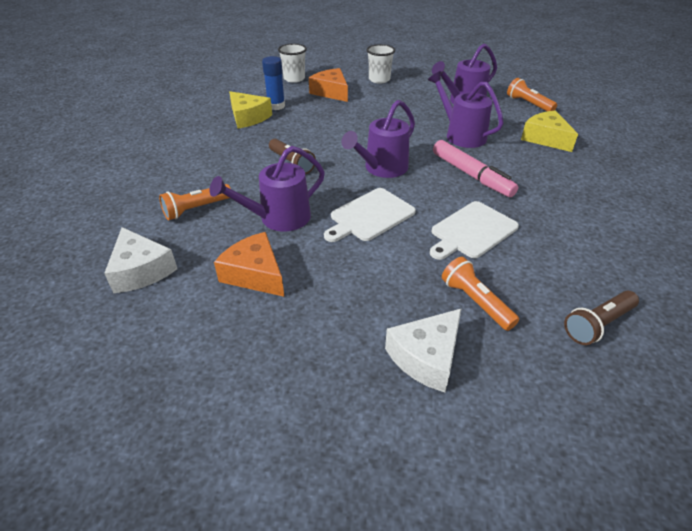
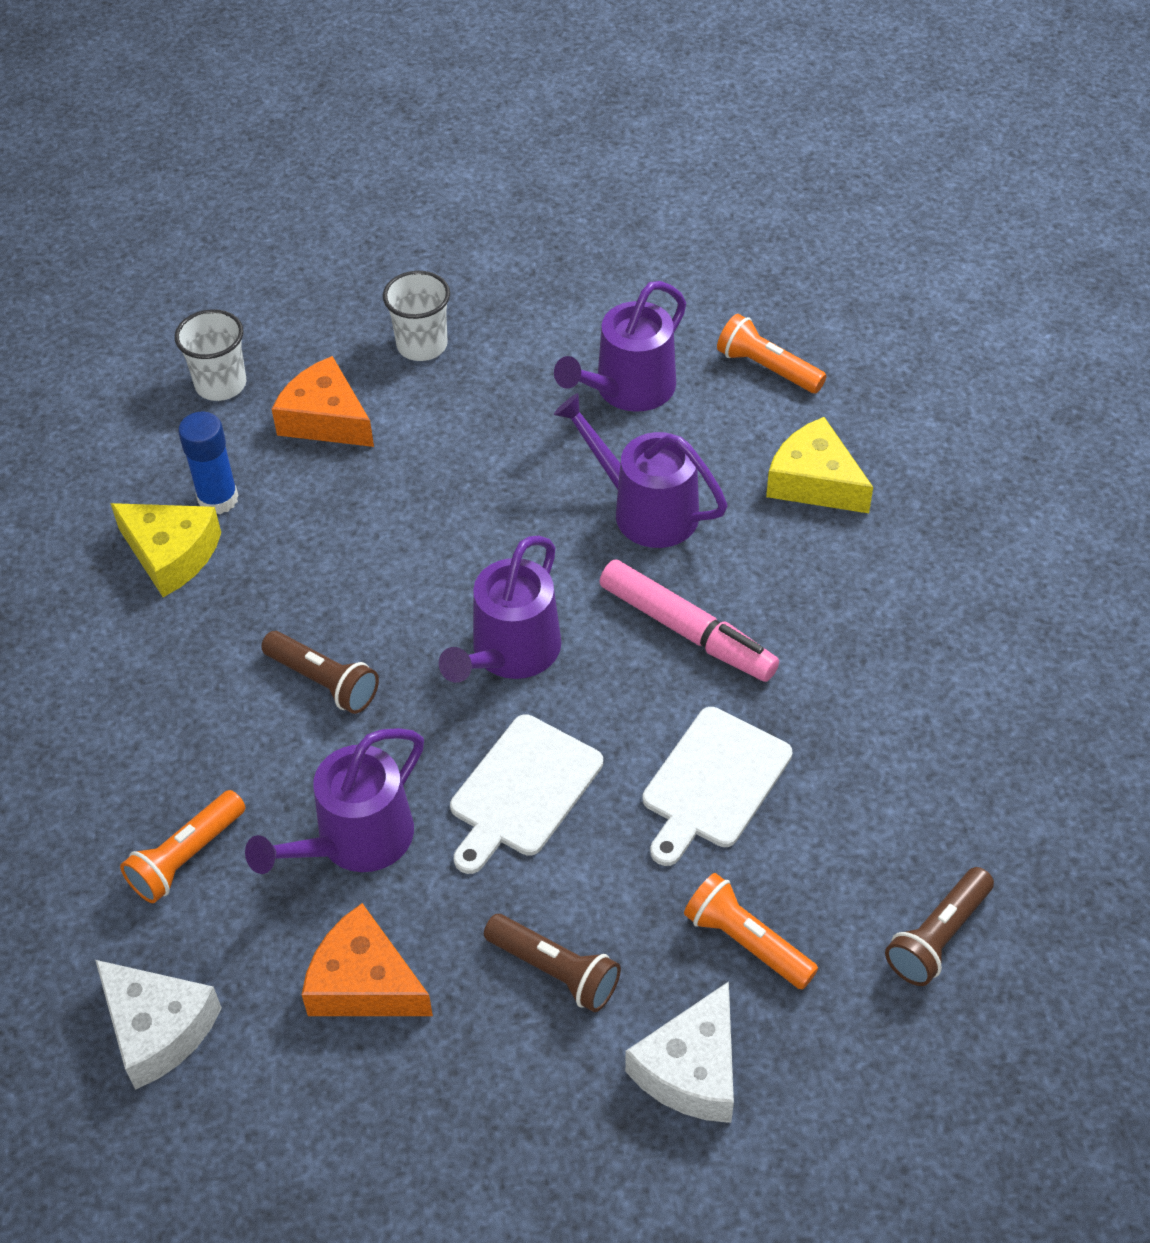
camera: 15 degrees left, 10 degrees up
(360, 291) = (555, 971): none -> brown flashlight

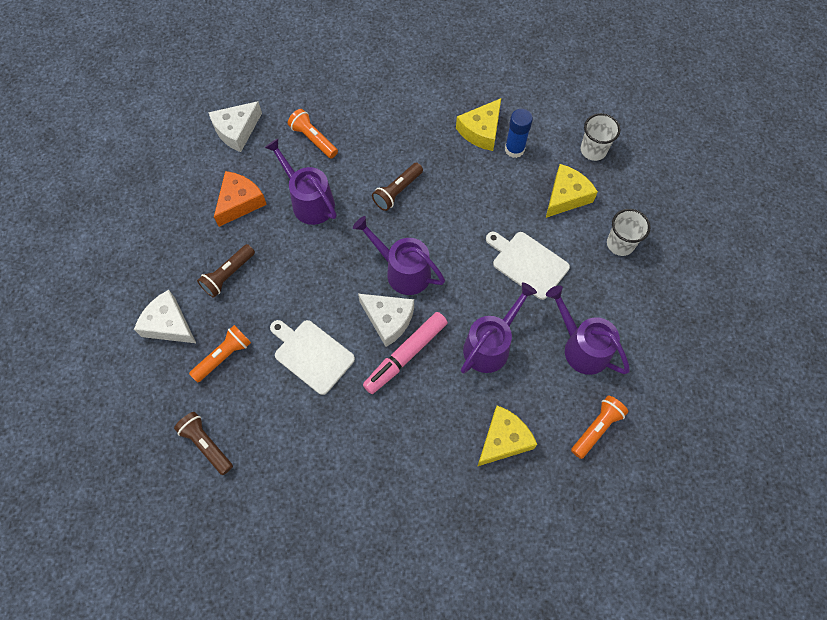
camera: 95 degrees right, 15 degrees up
(325, 419) = (566, 196): orange cheese -> yellow cheese
(523, 791) = (322, 270): white cutting board -> white cutting board (527, 263)
(618, 665) = (388, 320): none -> white cheese

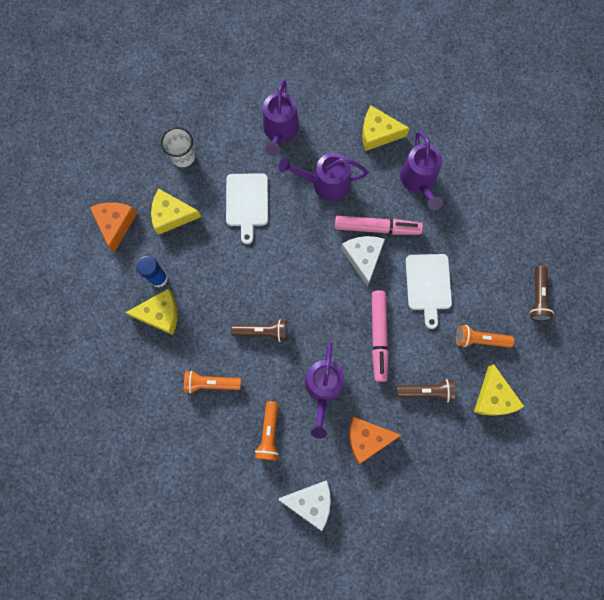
camera: 130 degrees left, 10 degrees up
(169, 324) = (493, 397): white cheese -> yellow cheese
(308, 275) = (378, 336): none -> pink marker
(403, 271) = (321, 277): purple watering can -> purple watering can (419, 180)
(593, 150) = (115, 224): white cup -> orange cheese
(597, 428) = (325, 89): orange flashlight -> orange flashlight (210, 383)

